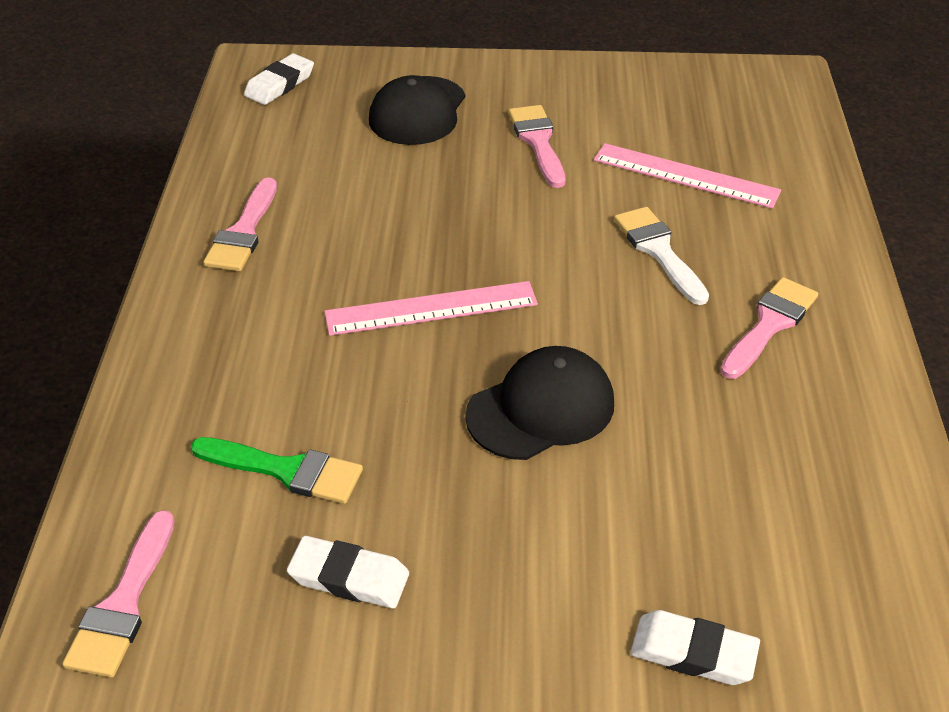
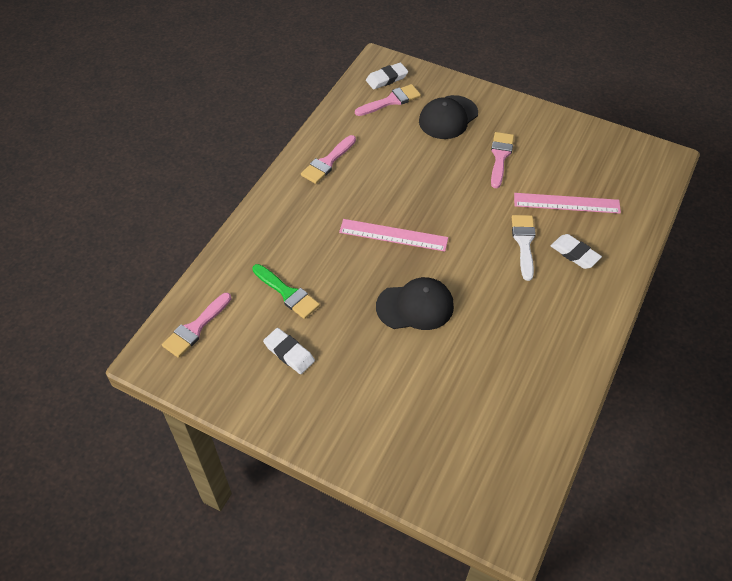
camera: 25 degrees right, 10 degrees up
(685, 175) = (566, 203): pink ruler -> pink ruler turned 45 degrees counterclockwise
(693, 652) = (414, 446): white eraser -> white eraser (575, 254)
(769, 324) = (554, 304): pink brush -> pink brush (391, 101)

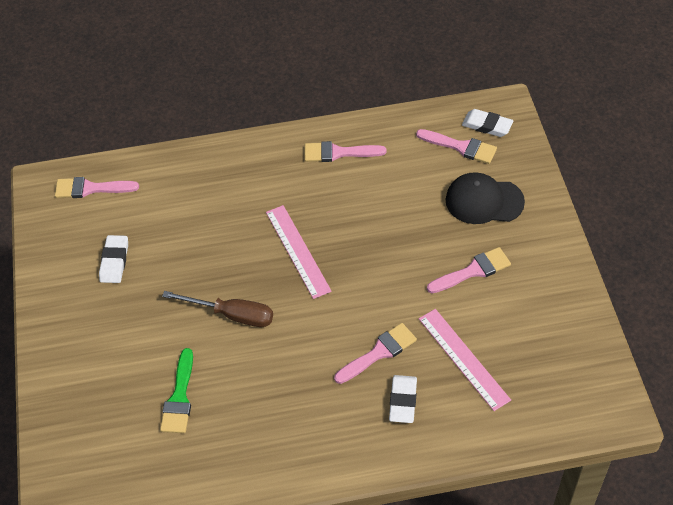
camera: 55 degrees right, 0 degrees up
(287, 293) = (172, 221): green brush -> green brush (179, 397)
(415, 306) = (232, 315): black cap -> brown screwdriver
(524, 243) = (379, 352): white brush -> pink brush

